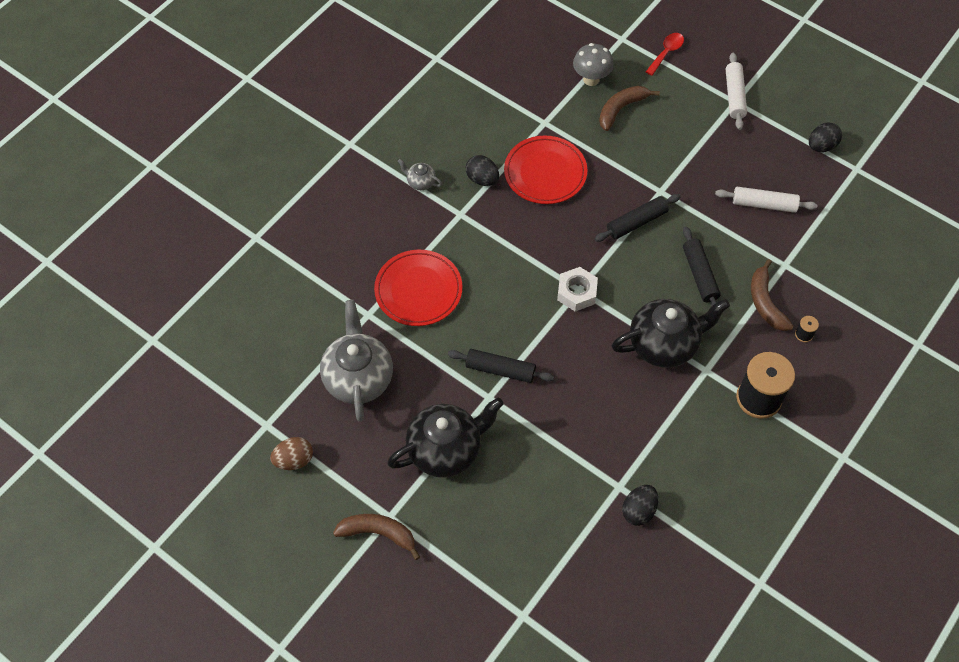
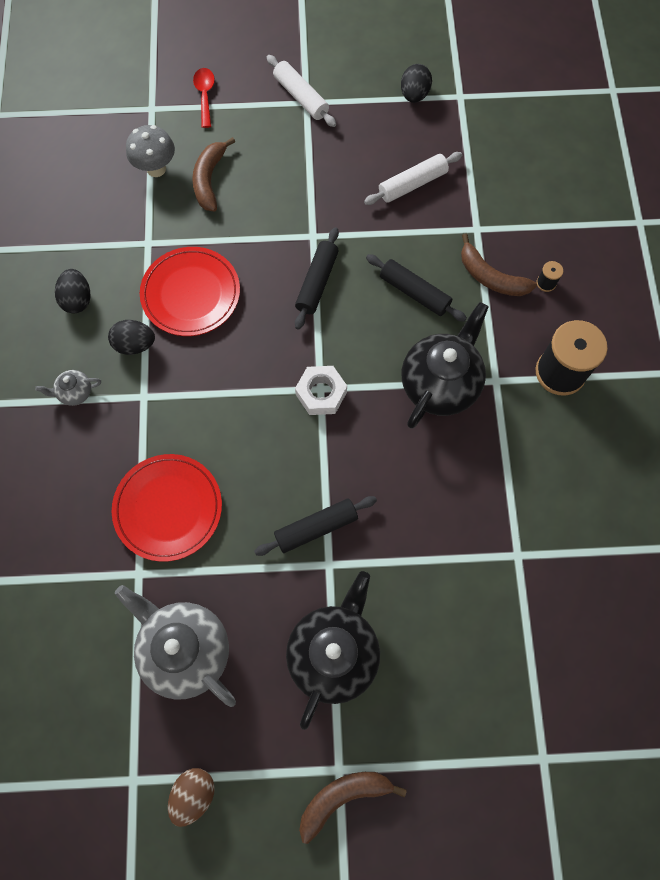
camera: 40 degrees left, 10 degrees up
(638, 510) = (553, 564): black egg -> black egg (77, 299)

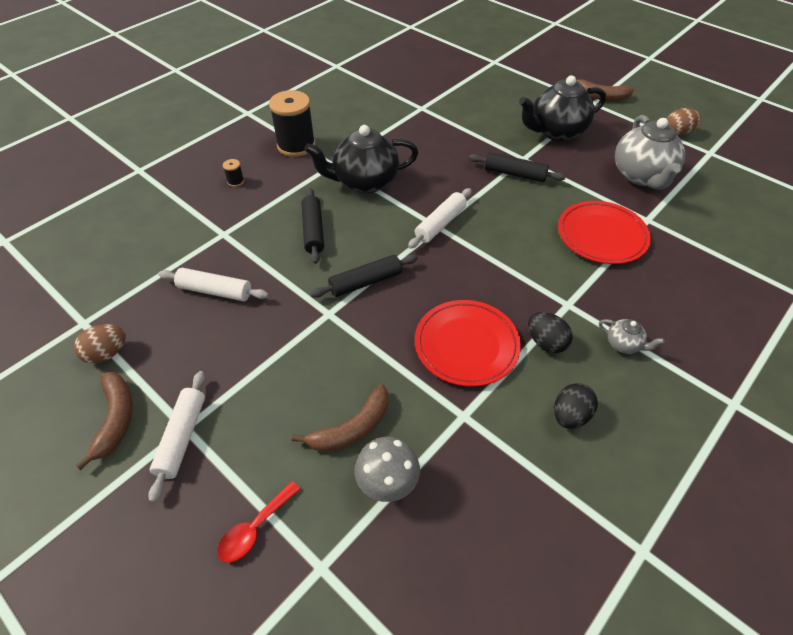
camera: 135 degrees left, 20 degrees down
(321, 393) = (440, 224): white nut -> white rolling pin
(414, 95) = (107, 353): black egg -> brown egg
(491, 277) = (258, 205): brown banana -> brown banana (116, 419)

